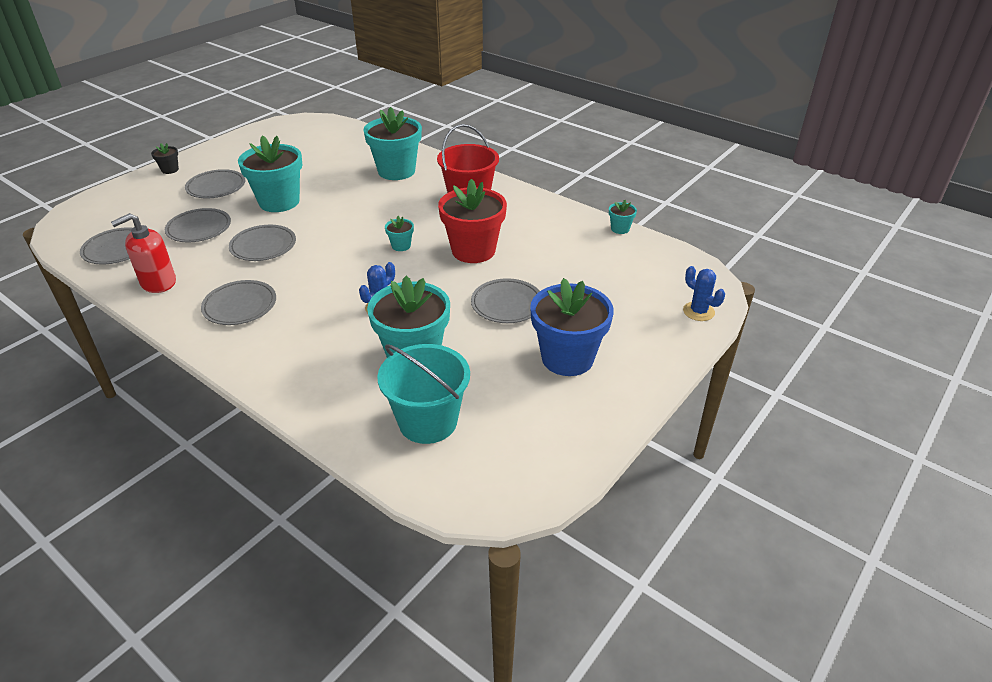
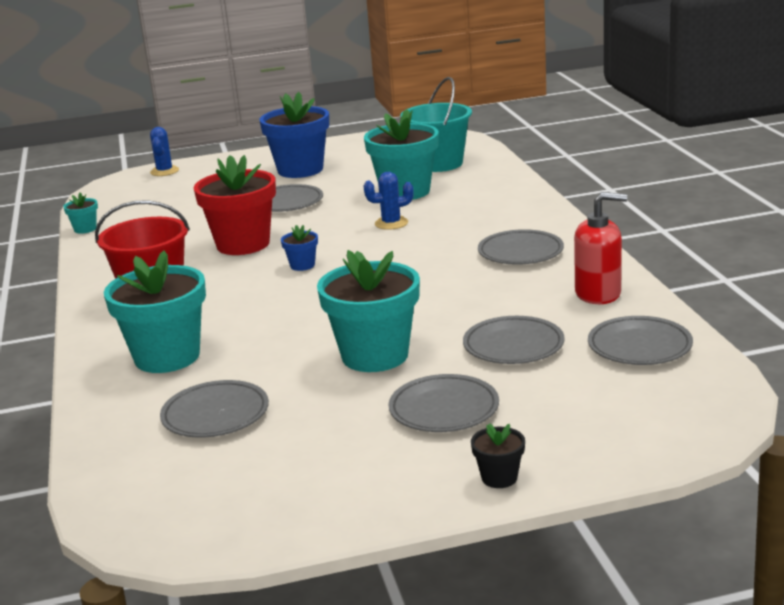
camera: 140 degrees left, 15 degrees down
(263, 246) = (449, 302): grey plate -> grey plate (215, 415)
(401, 246) = (302, 265): turquoise flower pot -> blue flower pot

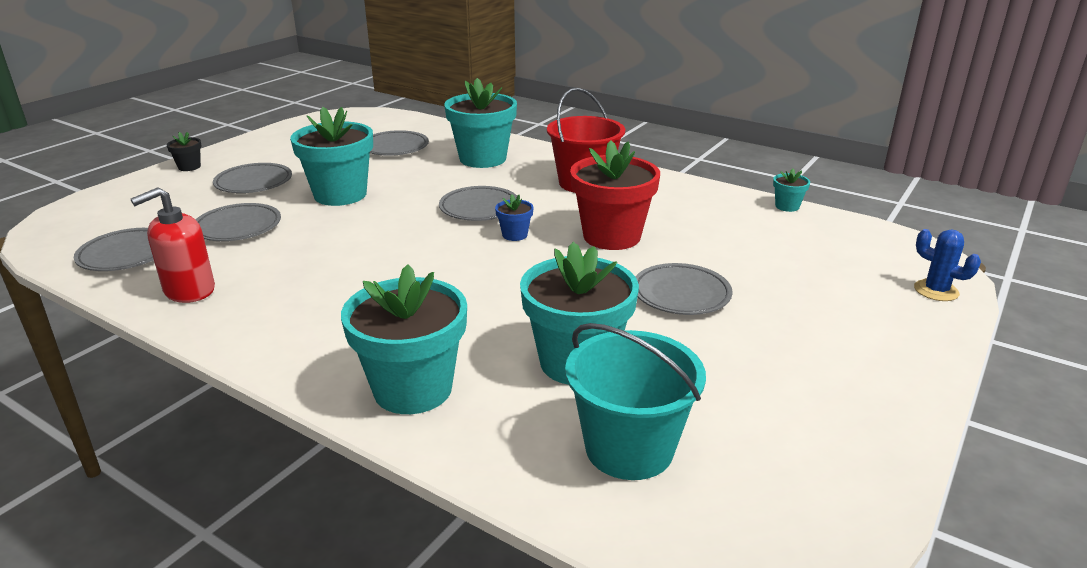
camera: 135 degrees right, 5 degrees up
(300, 170) = (792, 354): blue flower pot -> none
(391, 223) = (510, 306): blue cactus -> none
(505, 202) = (413, 389): none -> turquoise flower pot
(520, 252) = (312, 313): grey plate -> grey plate (479, 208)

